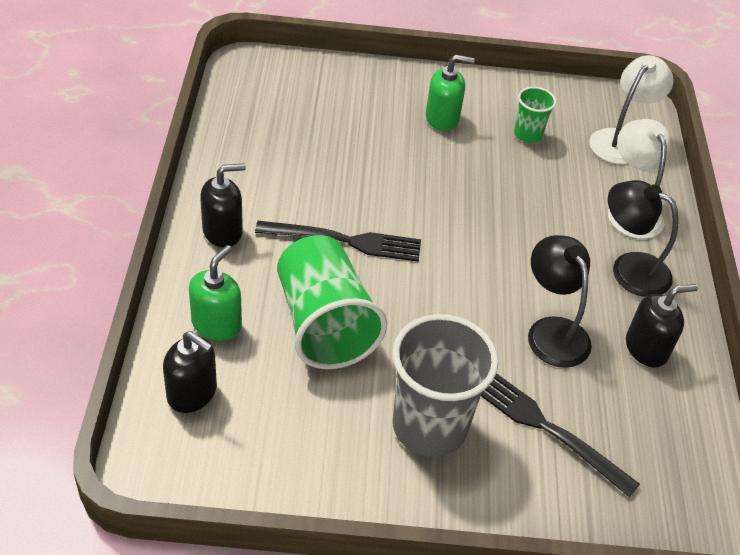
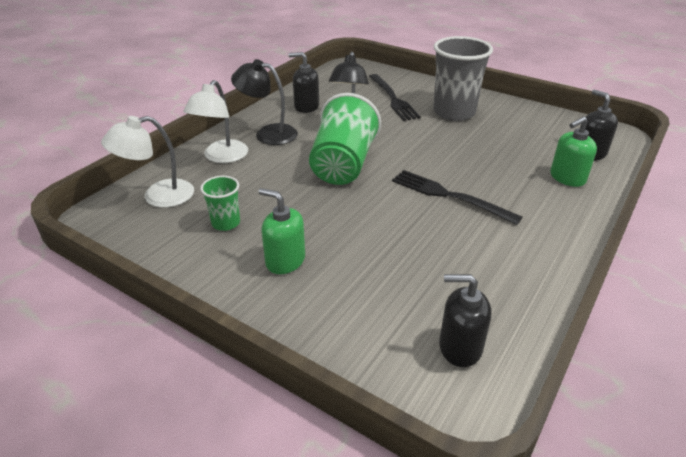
camera: 145 degrees left, 10 degrees down
(223, 231) = (549, 228): black soap dispenser -> black soap dispenser (459, 347)
(324, 324) = (491, 160): green cup -> green cup (343, 165)
(629, 268) = (268, 133): black lamp -> black lamp turned 135 degrees clockwise

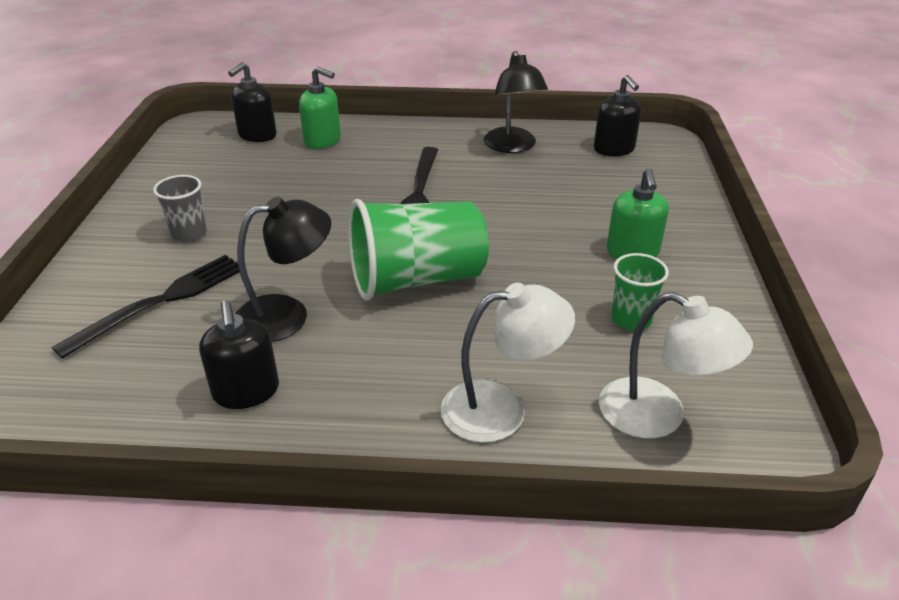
camera: 120 degrees left, 0 degrees up
(268, 133) = (383, 392): black lamp -> black lamp (512, 146)
(454, 112) = (189, 234): grey cup -> grey cup, size x0.50

